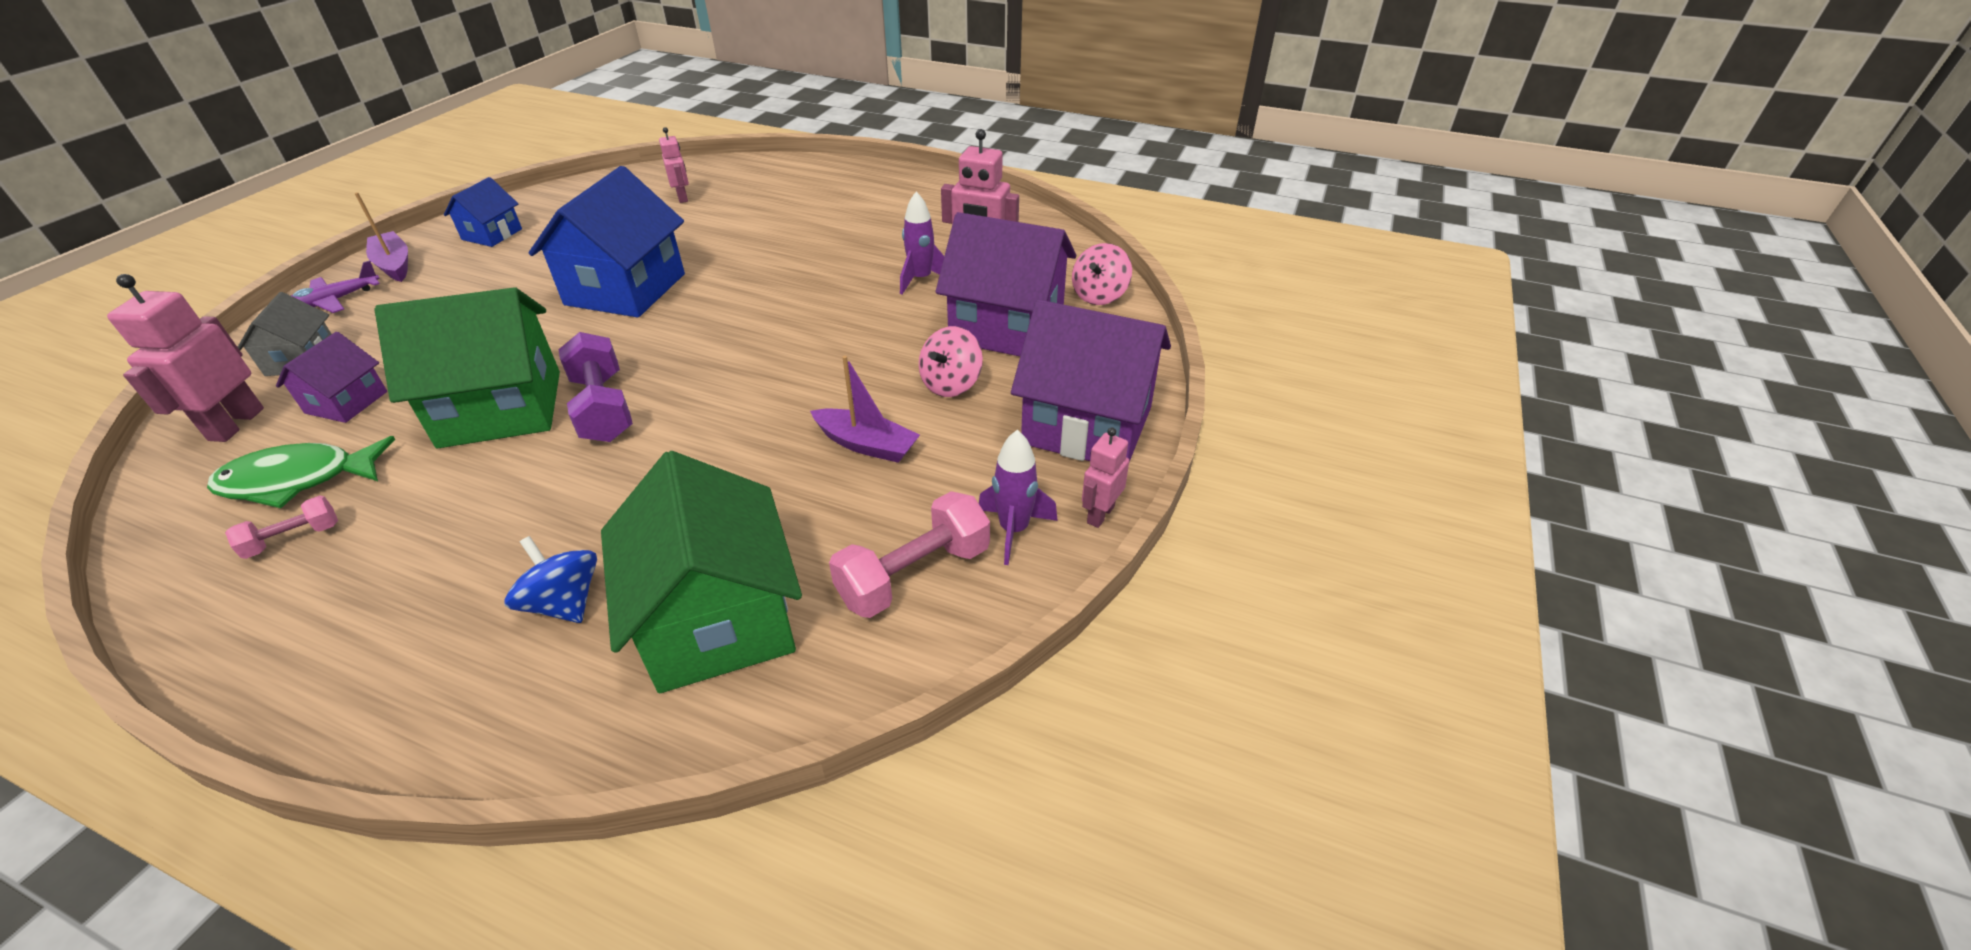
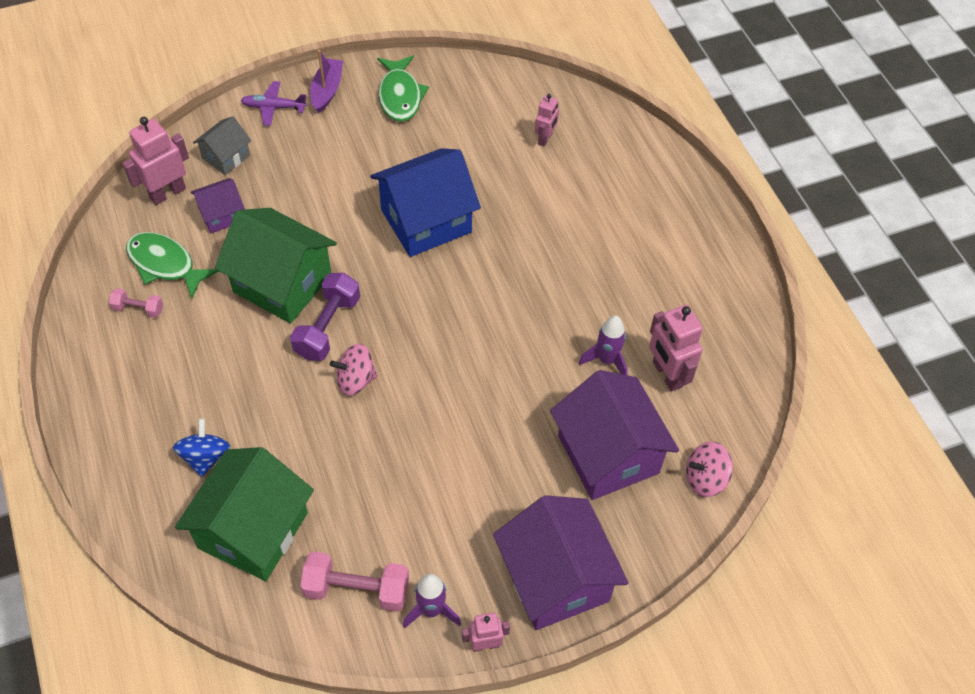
camera: 45 degrees right, 15 degrees up
(492, 234) = (400, 96): blue house -> green fish
(867, 444) = (425, 479): purple boat -> none
(951, 384) = (519, 473): pink spinning top -> pink spinning top (355, 380)

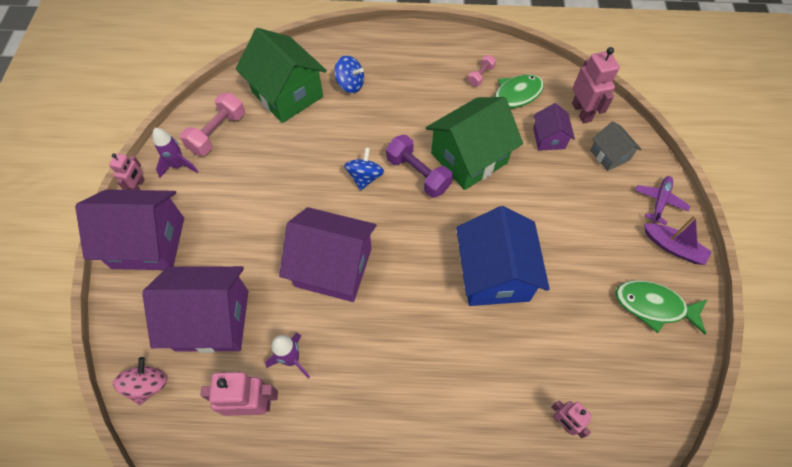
camera: 115 degrees right, 5 degrees up
(355, 380) = (365, 177): pink spinning top -> blue spinning top
(488, 365) = (333, 267): none -> purple house

